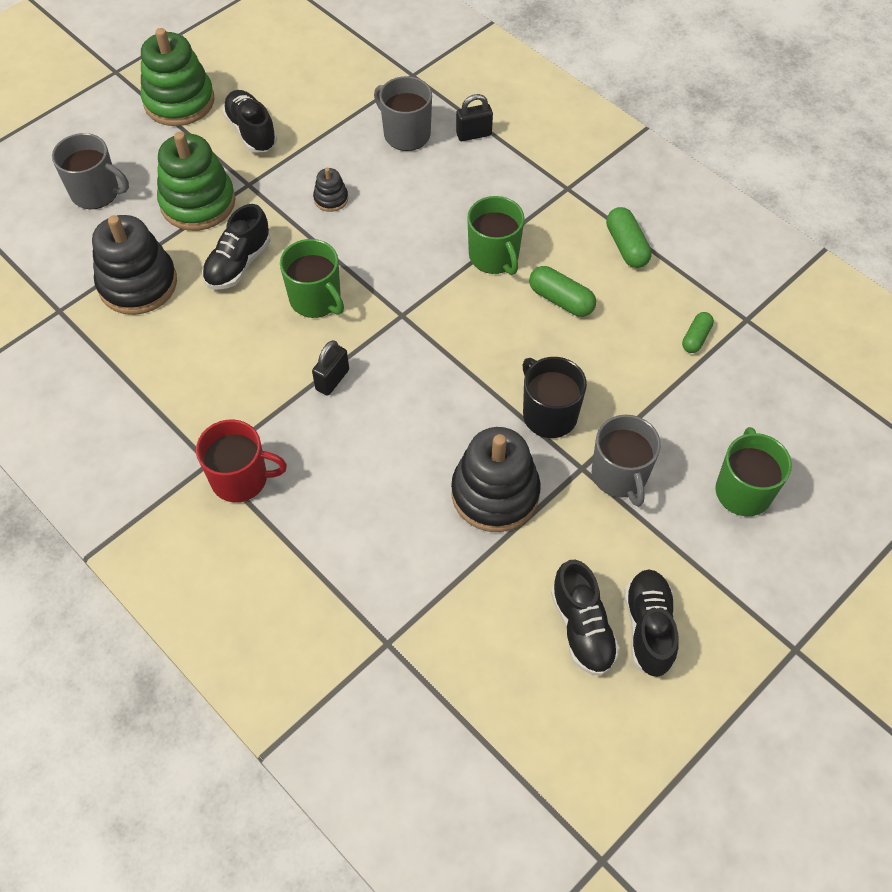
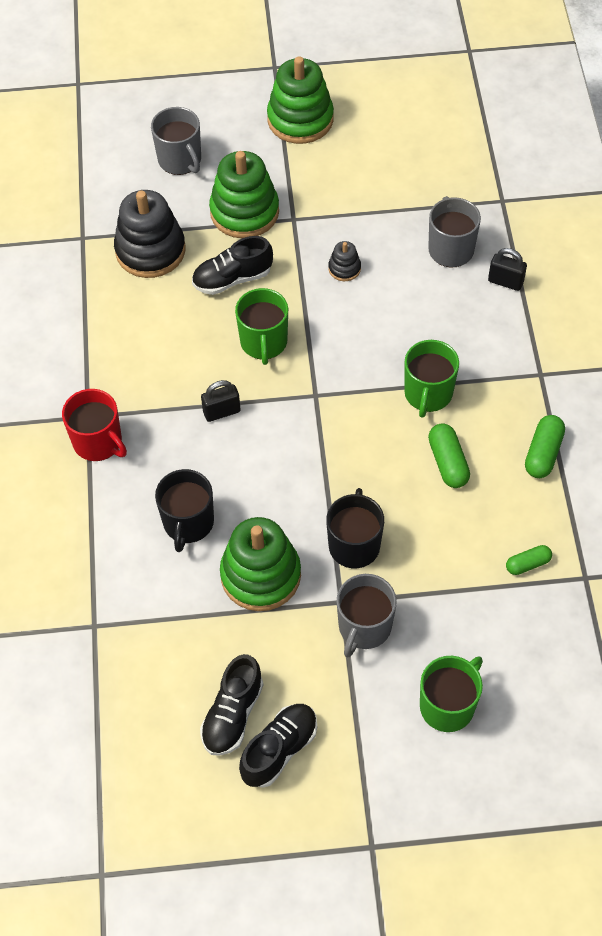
camera: 40 degrees right, 0 degrees up
(251, 132) = (332, 176): black shoe -> none
(390, 493) = (188, 523): none -> black mug
(495, 493) = (260, 575): black stacking toy -> green stacking toy

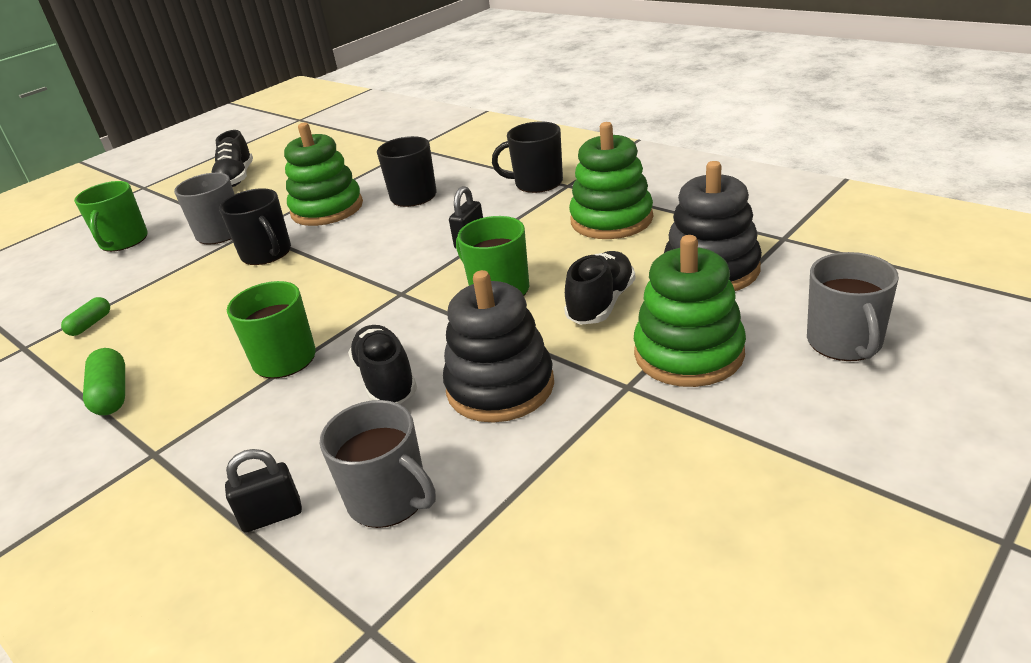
camera: 140 degrees right, 25 degrees down
(98, 442) = (537, 183): red mug -> black mug
(180, 160) = (845, 342): grey mug -> grey mug turned 105 degrees counterclockwise
(233, 714) = (281, 172): black shoe -> black shoe (386, 380)
(300, 119) = (822, 497): green stacking toy -> green stacking toy (611, 220)
(344, 268) = (500, 387): black stacking toy -> black stacking toy, size x2.17
(448, 462) = (219, 332): green capsule -> none

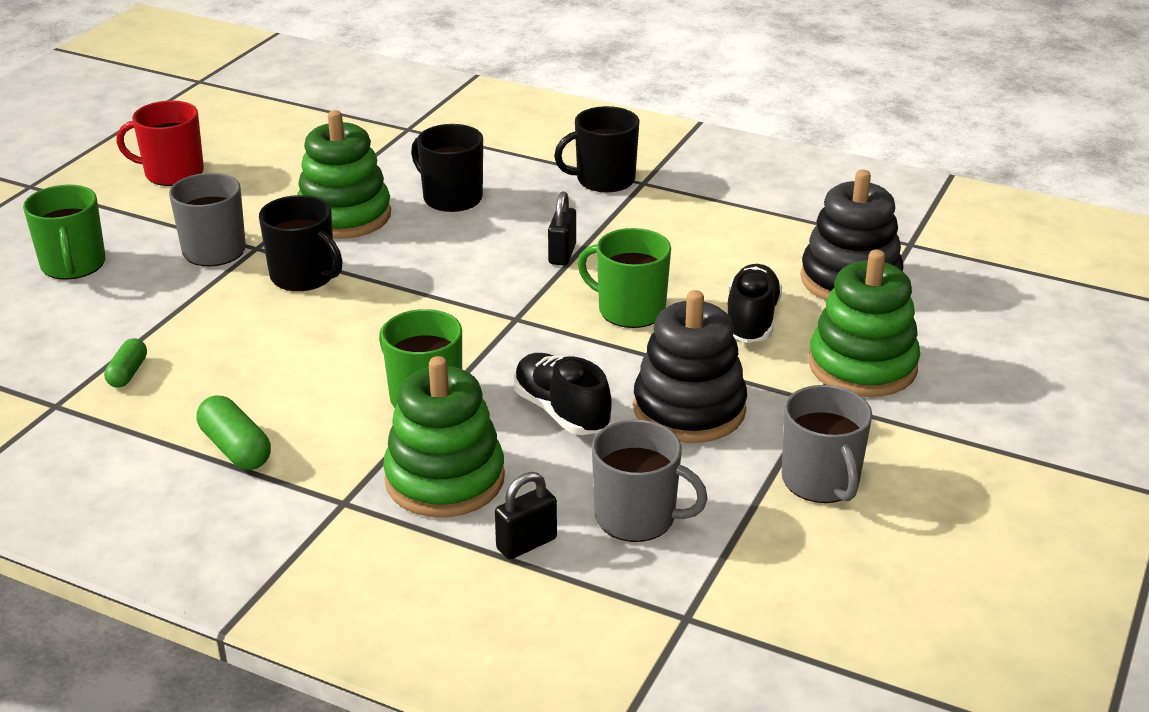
camera: 20 degrees left, 0 degrees up
(236, 178) = (172, 173): black shoe -> red mug
(611, 220) = (717, 226): green stacking toy -> green stacking toy (445, 479)
(845, 342) = (1002, 347): grey mug -> grey mug (821, 481)

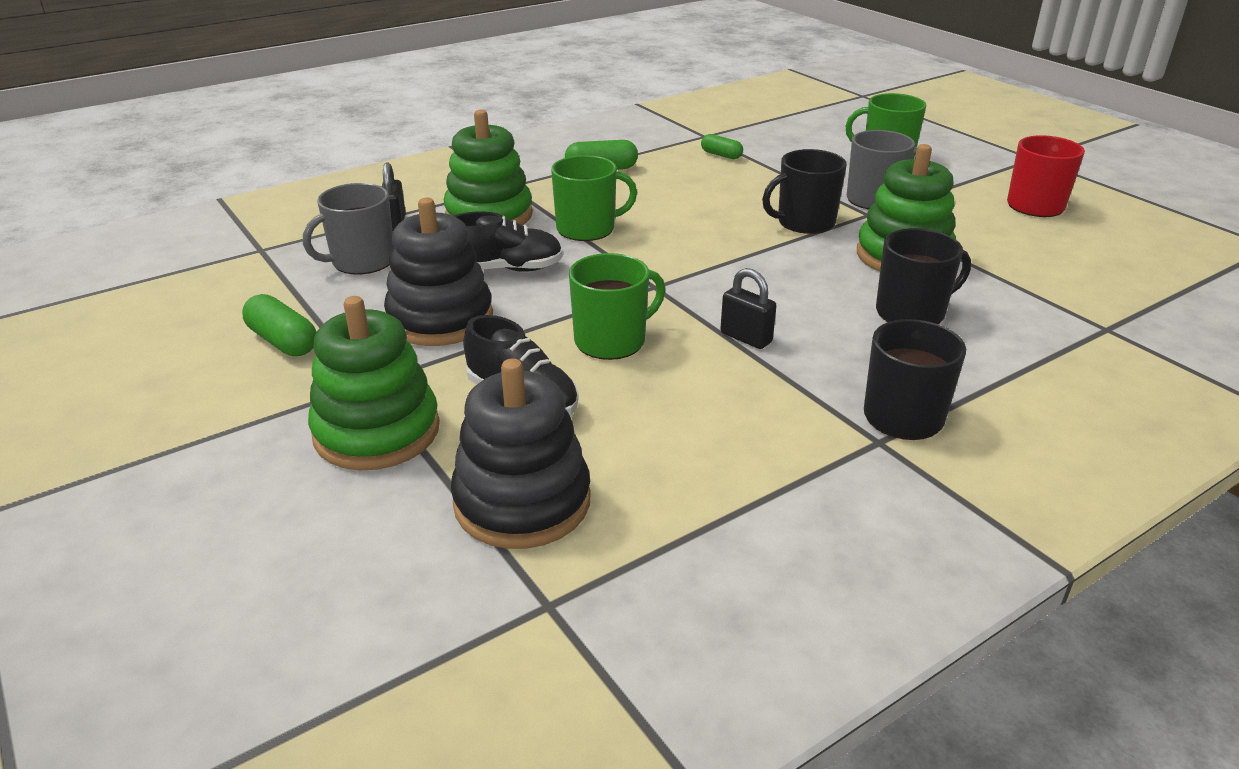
camera: 120 degrees right, 0 degrees up
(821, 481) = (283, 341): grey mug -> green capsule

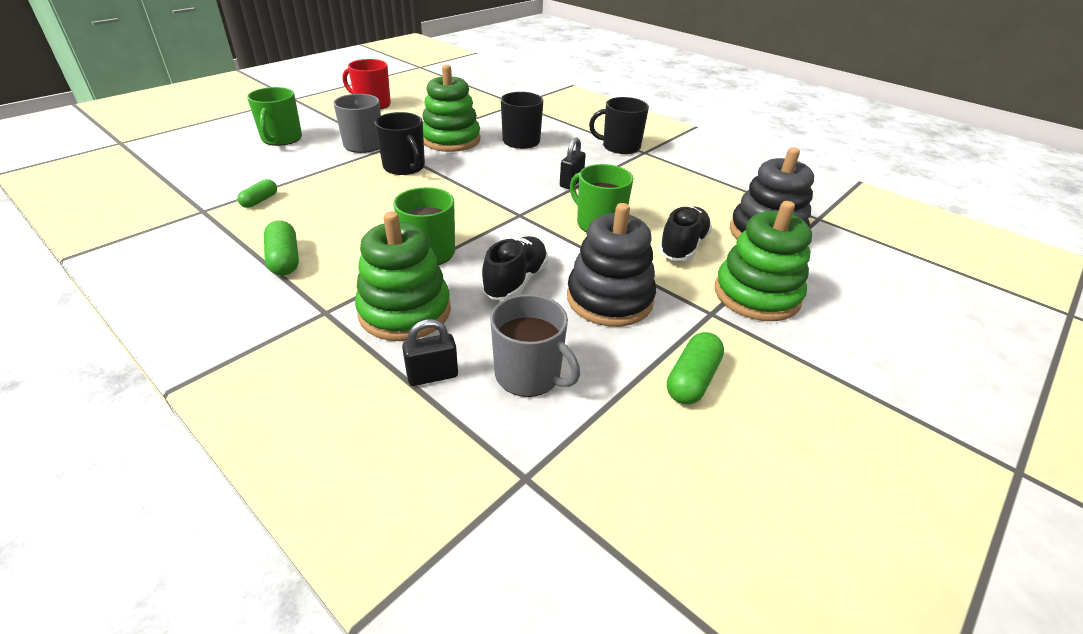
camera: 105 degrees left, 5 degrees up
(507, 269) = (515, 281): black shoe -> black shoe turned 45 degrees clockwise

